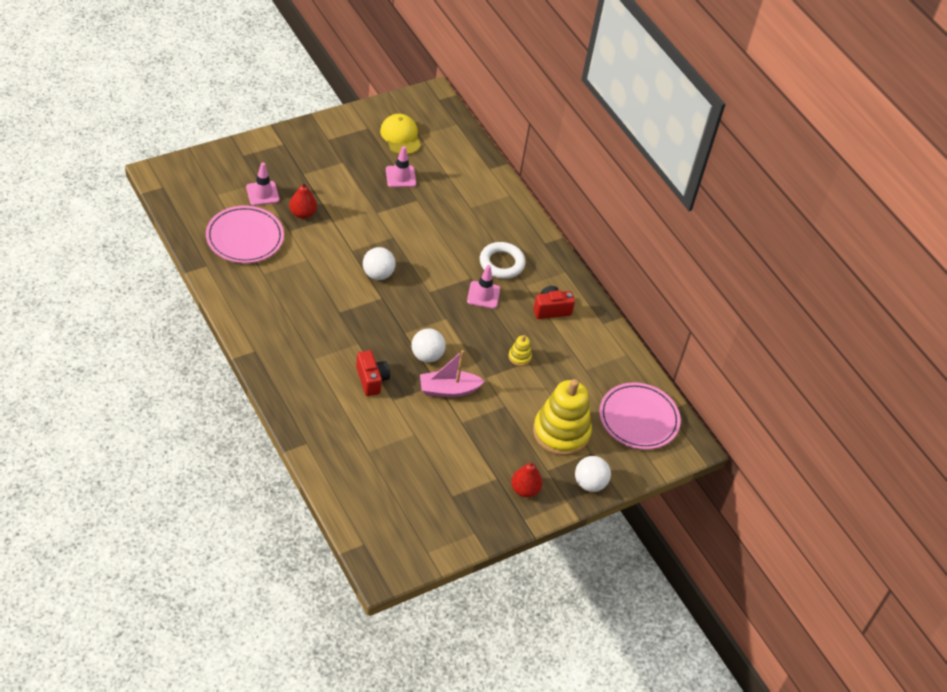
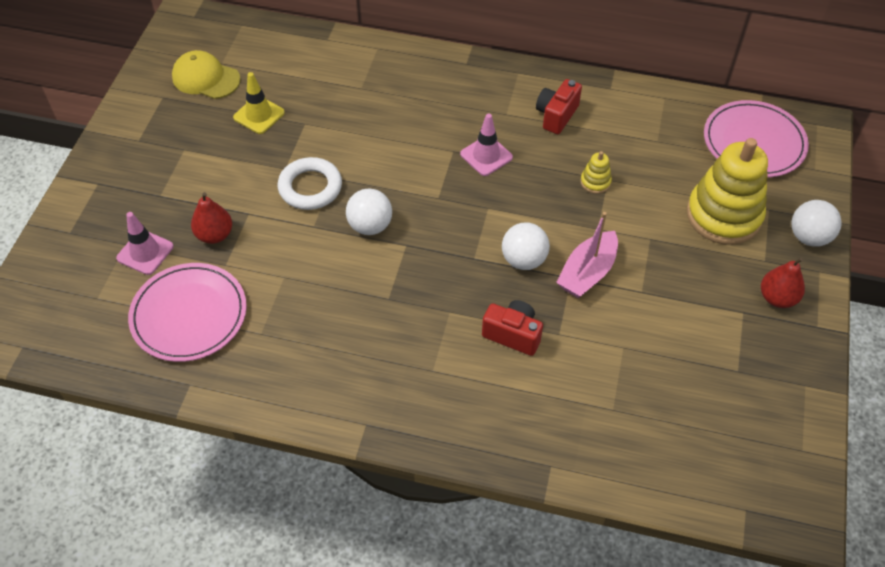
camera: 40 degrees left, 5 degrees up
(400, 176) = (259, 115): pink traffic cone -> yellow traffic cone
(501, 263) = (459, 113): white ring -> white ring (310, 187)

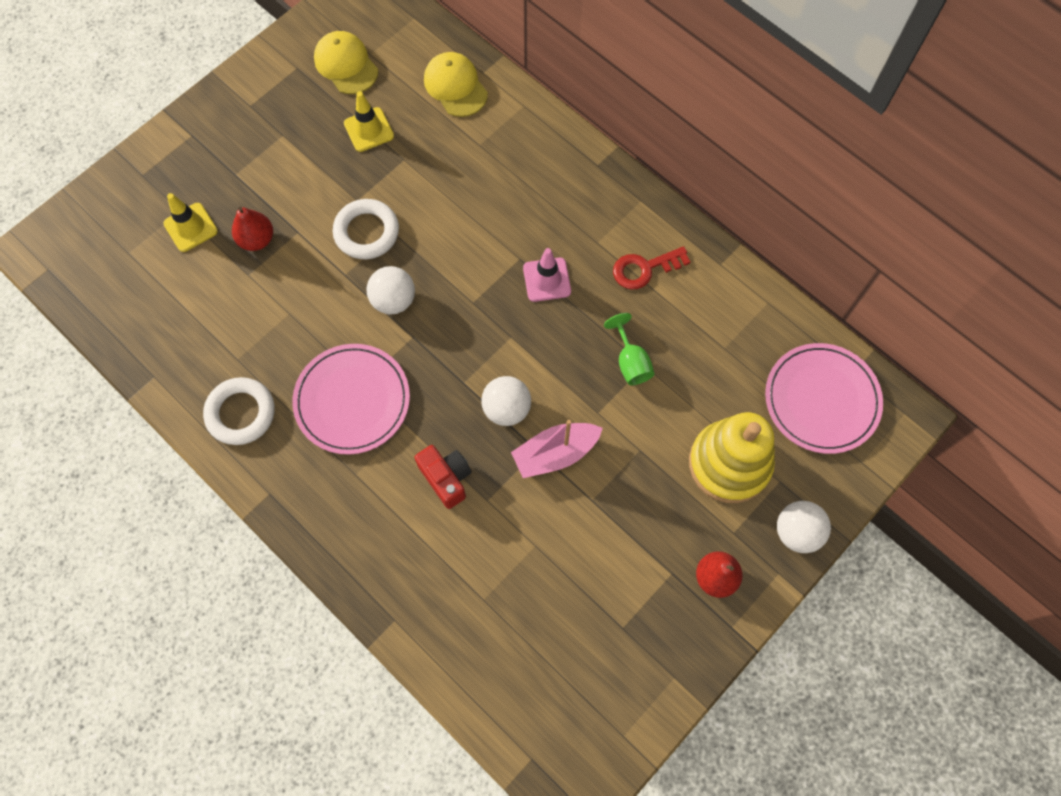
camera: 30 degrees right, 15 degrees up
(145, 252) = (190, 227): pink traffic cone -> yellow traffic cone
(189, 315) = (191, 309): pink plate -> pink plate (352, 400)
(294, 374) = (241, 413): none -> white ring
(311, 57) = (455, 86): none -> yellow cap
(556, 115) = (644, 269): red camera -> red key
(595, 182) = (630, 362): yellow stacking toy -> green goblet

